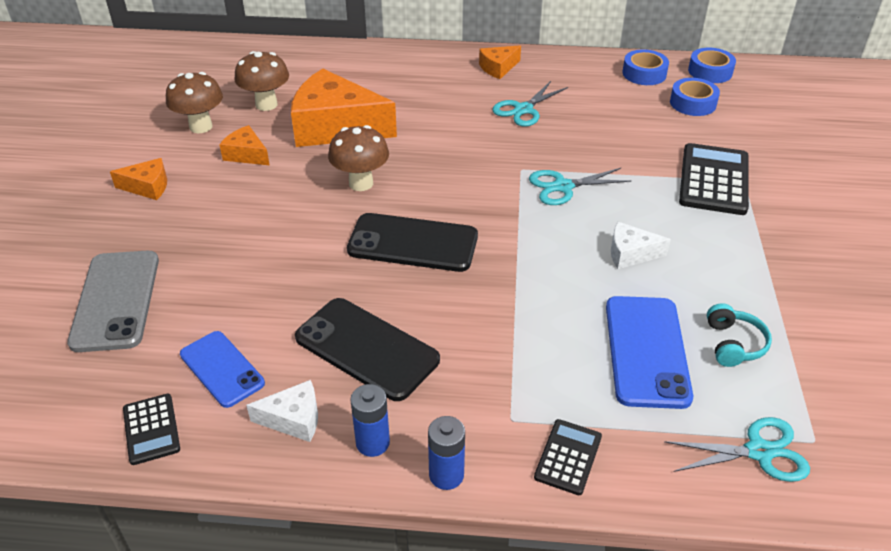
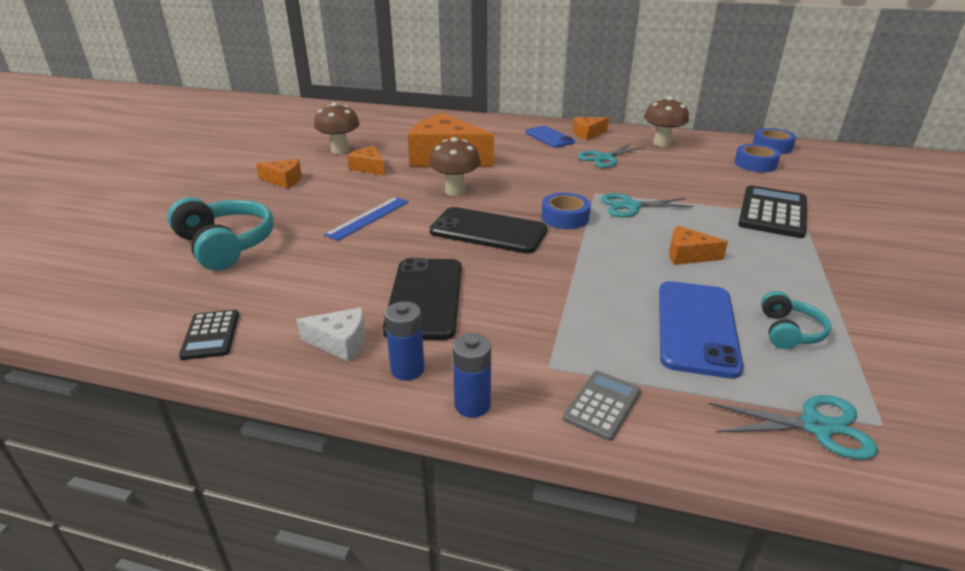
camera: 10 degrees right, 10 degrees down
(116, 300) = (225, 245): grey phone -> turquoise headphones
(222, 369) = (291, 299): blue phone -> blue phone (549, 137)
(266, 104) = (395, 142): brown mushroom -> brown mushroom (662, 143)
(270, 238) = (368, 218): none -> blue ruler
(366, 349) = (425, 298): black phone -> black phone turned 45 degrees clockwise
(568, 457) = (602, 405): black calculator -> grey calculator
(630, 254) = (688, 255): white cheese -> orange cheese
(644, 73) = (712, 144): blue tape -> blue tape (565, 217)

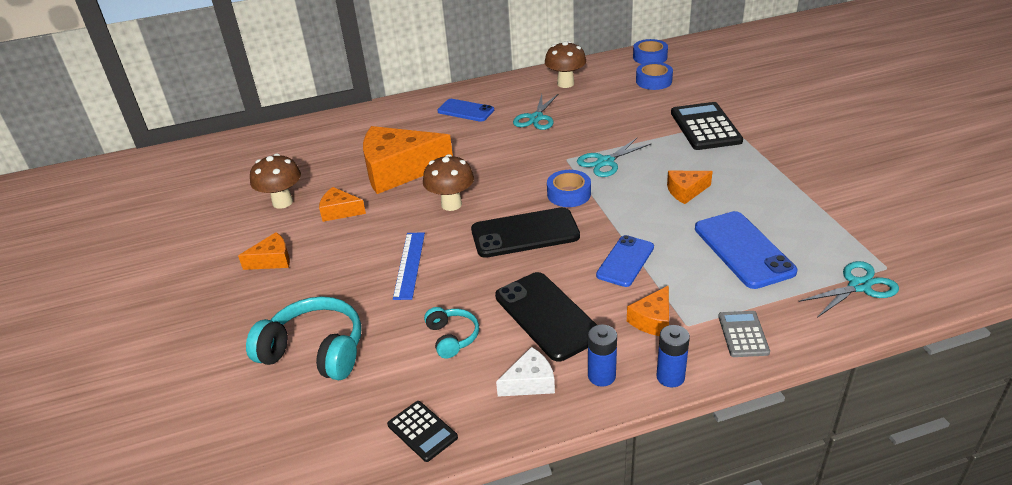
camera: 30 degrees left, 5 degrees up
(553, 286) = (625, 261): none -> blue phone
(588, 134) = (495, 94): orange cheese -> orange cheese (652, 320)
(788, 331) = (795, 226): turquoise headphones -> turquoise headphones (452, 337)

